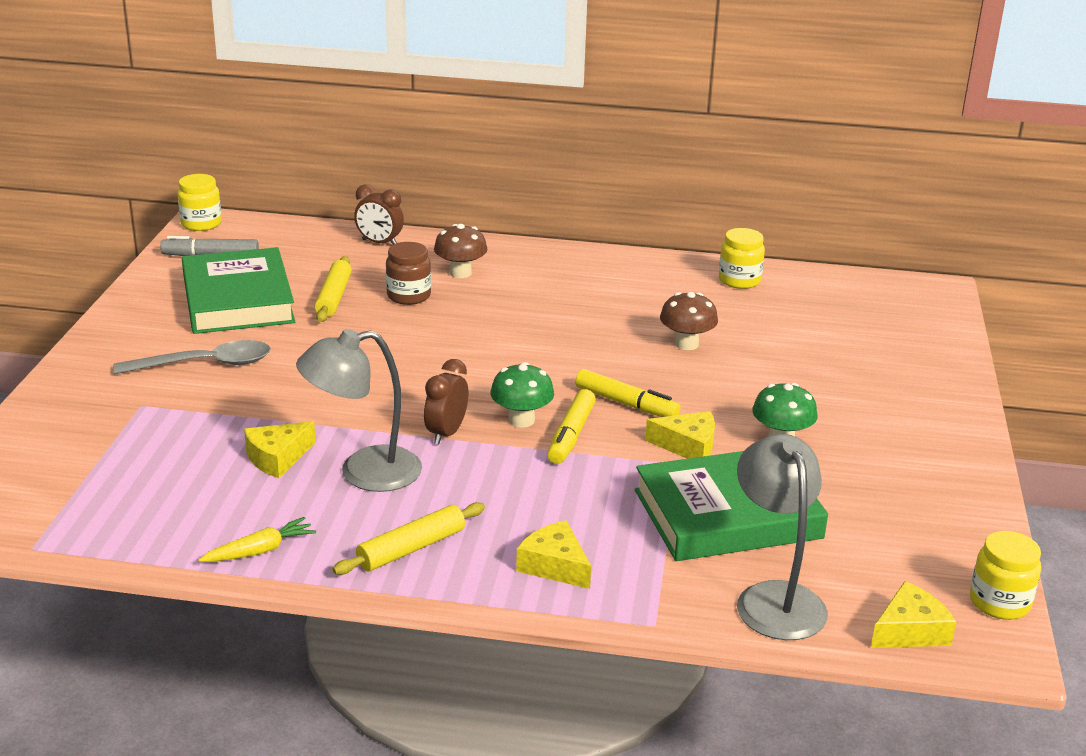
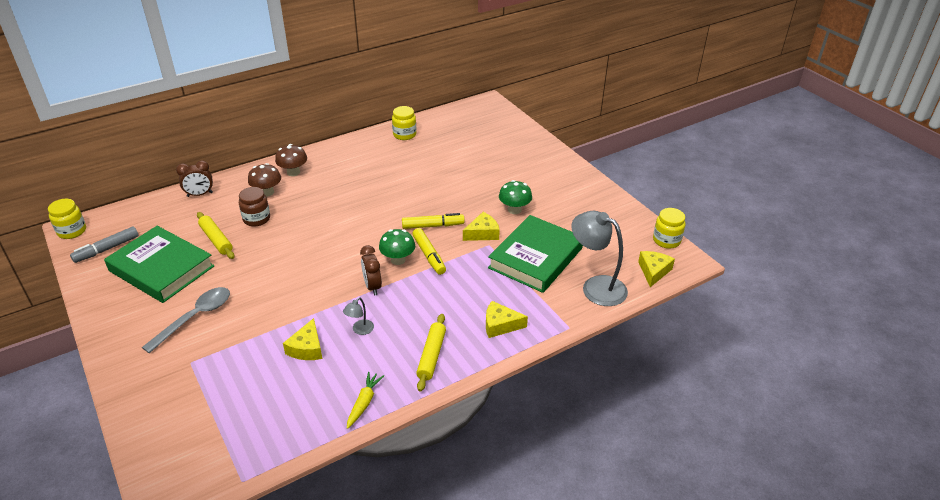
camera: 40 degrees left, 10 degrees up
(364, 472) = (360, 330): grey lamp -> grey lamp, size x0.45
(686, 344) = (421, 180): brown mushroom -> brown mushroom (293, 172)

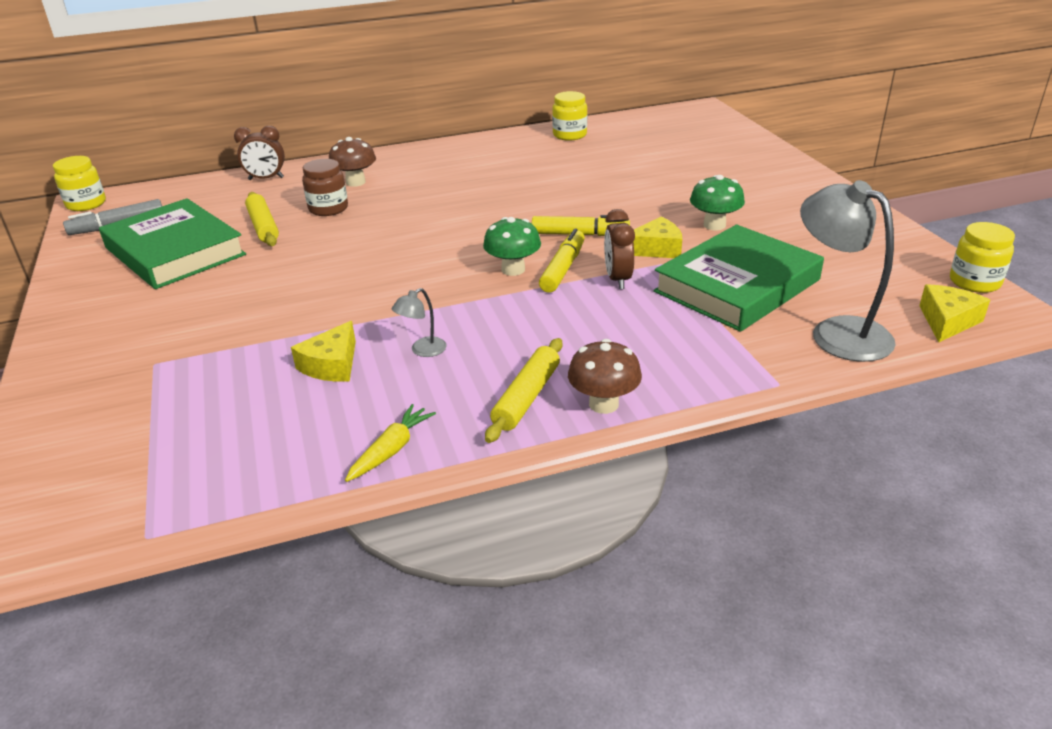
camera: 15 degrees right, 5 degrees down
(195, 317) = (189, 310): grey spoon -> none
(293, 172) = (400, 164): brown mushroom -> brown mushroom (603, 404)
(372, 286) = (462, 298): brown clock -> brown clock (618, 279)
(429, 255) = (563, 268): yellow marker -> yellow marker turned 150 degrees counterclockwise
(500, 325) = (656, 368): yellow cheese -> none

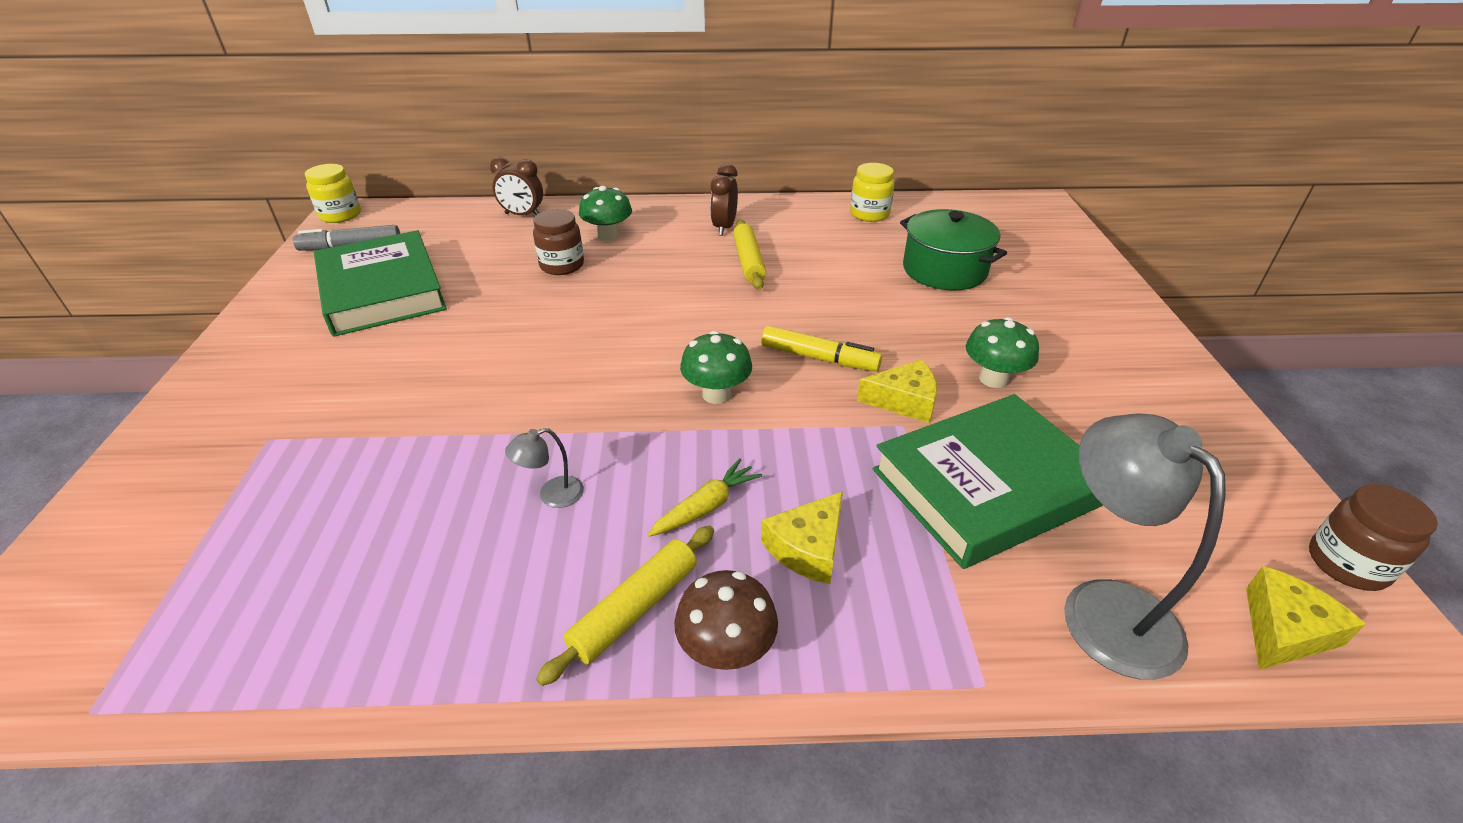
camera: 15 degrees right, 5 degrees up
(263, 226) = (484, 276): yellow rolling pin -> yellow rolling pin (748, 262)
(332, 365) = (442, 490): yellow cheese -> yellow cheese (808, 548)
(355, 182) = (608, 236): brown mushroom -> green mushroom
(391, 450) = (430, 652): yellow carrot -> yellow carrot (706, 507)
(563, 268) = (776, 406): yellow marker -> none
(618, 279) = (835, 439): brown clock -> brown clock (724, 228)
(647, 164) = (944, 270): none -> green pot
(974, 282) = (1347, 564): yellow jar -> brown jar

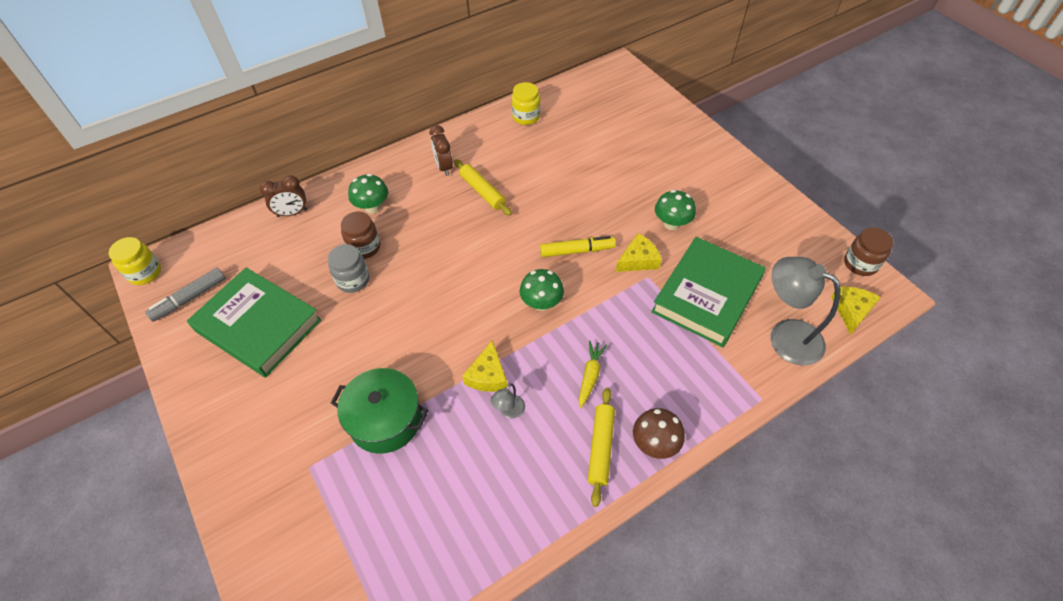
camera: 30 degrees left, 15 degrees up
(518, 288) = (353, 280): none -> grey jar
(808, 548) = (652, 372): yellow cheese -> yellow cheese (488, 375)
(944, 270) = (599, 150): green pot -> green pot (385, 420)

